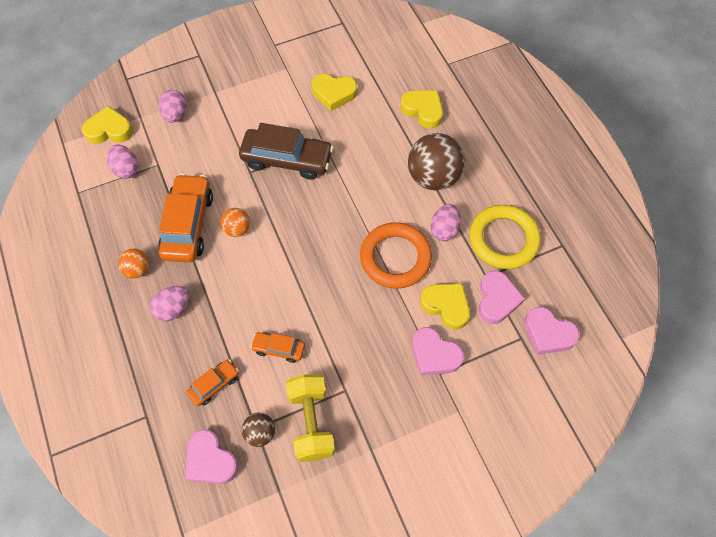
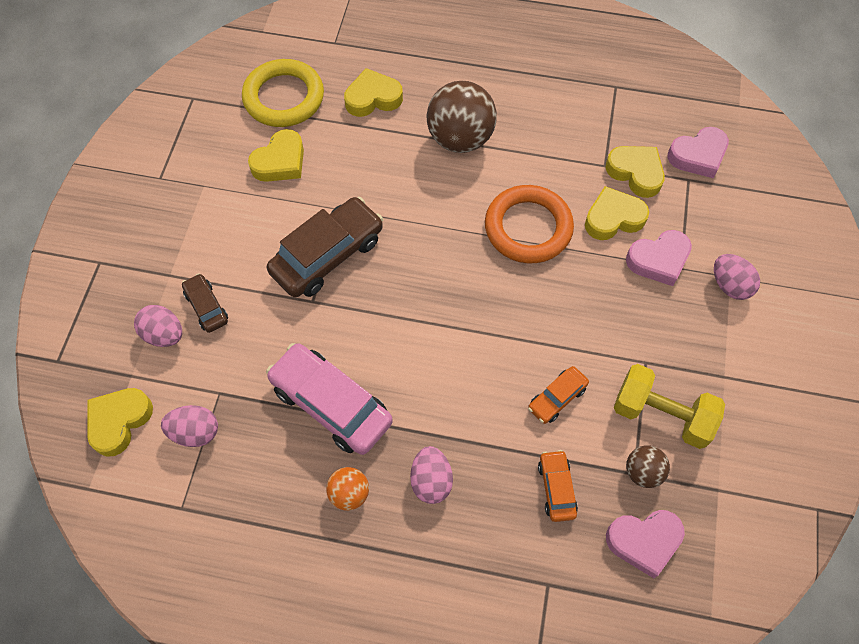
camera: 55 degrees left, 0 degrees up
(188, 224) = (331, 404): orange car -> pink car
(207, 123) = (207, 307): none -> brown car
(237, 229) = (378, 356): orange ball -> none
(444, 229) = (527, 167): pink egg -> pink egg (729, 285)
(497, 299) = (635, 173): pink heart -> yellow heart
(503, 239) = (575, 127): yellow ring -> yellow ring (284, 97)

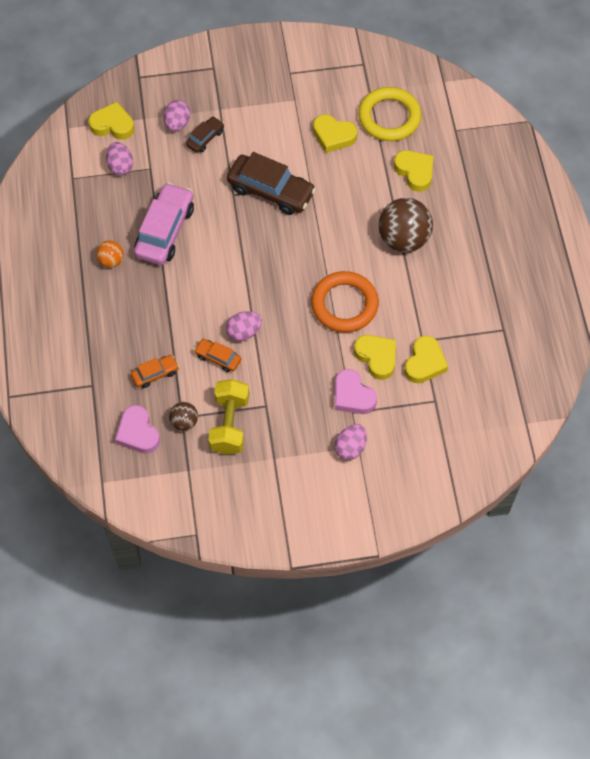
camera: 70 degrees right, 0 degrees up
(431, 481) = (135, 302): pink egg -> pink egg (244, 332)
(698, 156) = (460, 403): pink heart -> none

